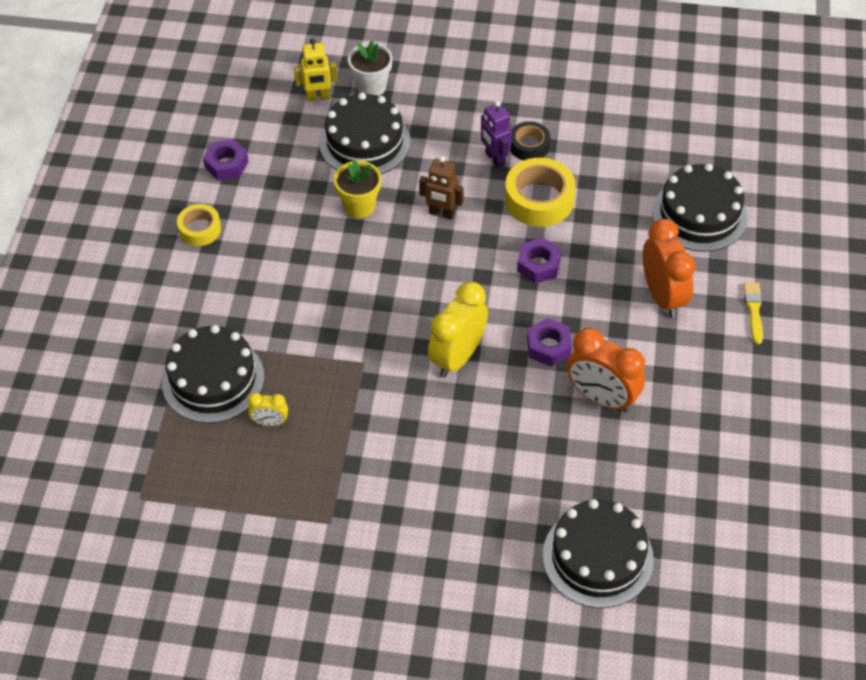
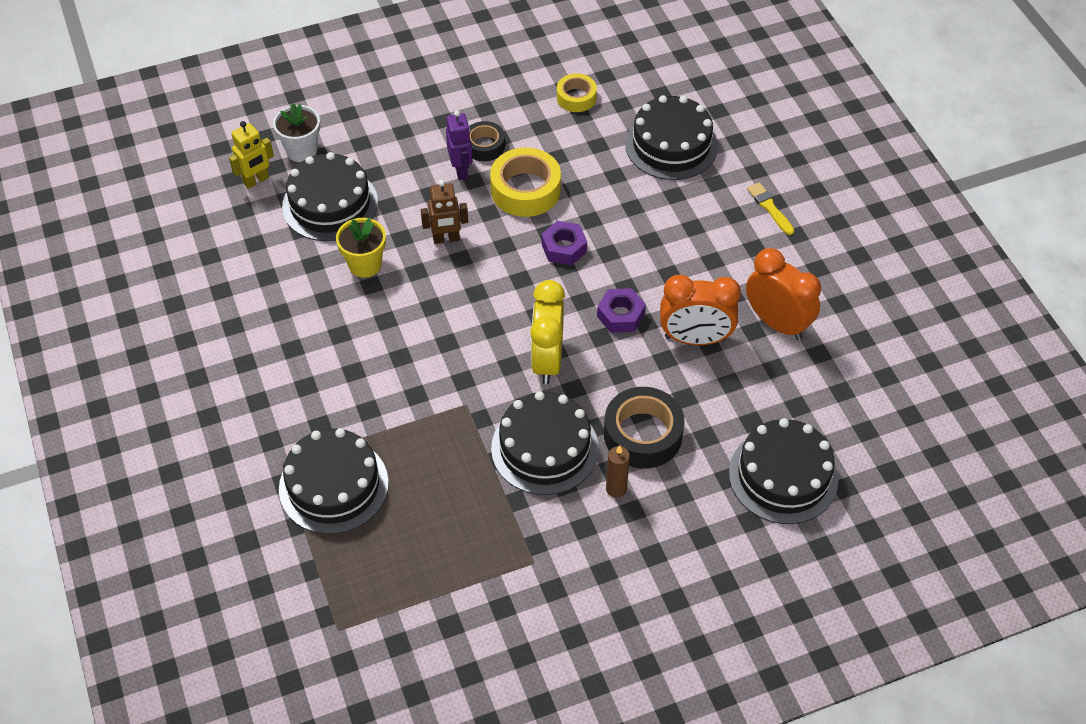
camera: 30 degrees left, 0 degrees up
(200, 229) = (224, 352): yellow tape -> yellow tape (576, 97)
(226, 164) = (208, 280): purple nut -> none
(270, 422) = (415, 499): yellow clock -> none
(404, 431) = (544, 448): none -> black cake
(441, 495) = (616, 489): none -> brown candle
(494, 159) = (461, 170): purple robot -> purple robot turned 135 degrees counterclockwise
(497, 460) = (643, 434): none -> black tape
(662, 296) = (687, 228): orange clock -> orange clock (777, 323)

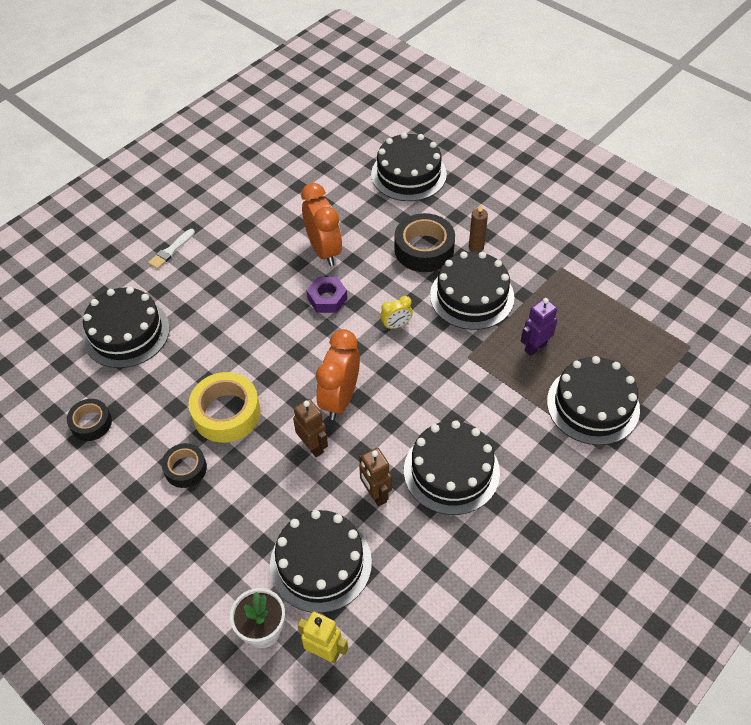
camera: 115 degrees left, 0 degrees up
(347, 330) = (451, 471): none -> black cake
(365, 265) = (375, 494): yellow flower pot -> brown robot
(461, 170) = (225, 473): purple robot -> purple robot (535, 347)
(547, 360) = (396, 325): yellow clock -> yellow clock, size x0.50
(564, 248) = (279, 360): purple nut -> none
(576, 97) = (91, 423): yellow tape -> black tape
(769, 207) = (171, 250): yellow brush -> white brush
(777, 323) = (284, 213): orange clock -> orange clock (340, 399)

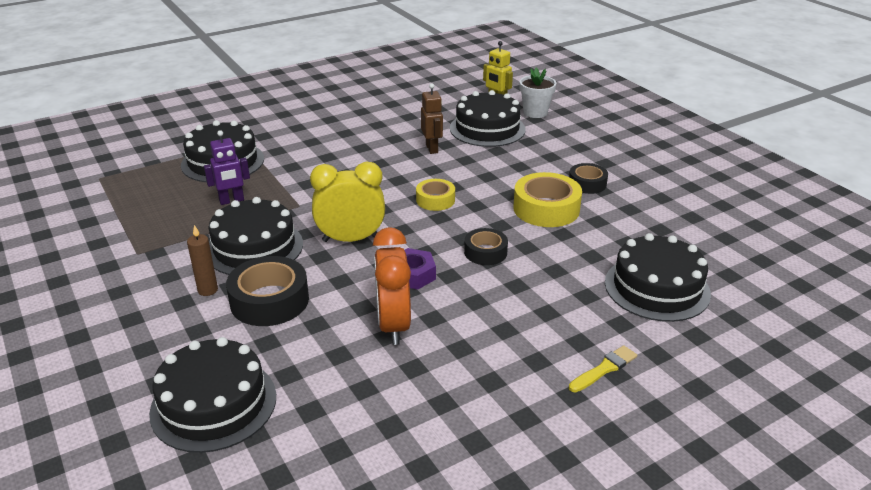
camera: 165 degrees left, 20 degrees down
(91, 423) = (682, 224): black tape -> black tape (485, 252)
(171, 250) = (604, 369): white brush -> yellow brush
(313, 446) = (472, 178): brown robot -> none
(340, 399) = (435, 200): orange clock -> yellow tape
(396, 325) = (351, 239): yellow clock -> yellow clock, size x2.01
(451, 471) = (366, 150): black cake -> none

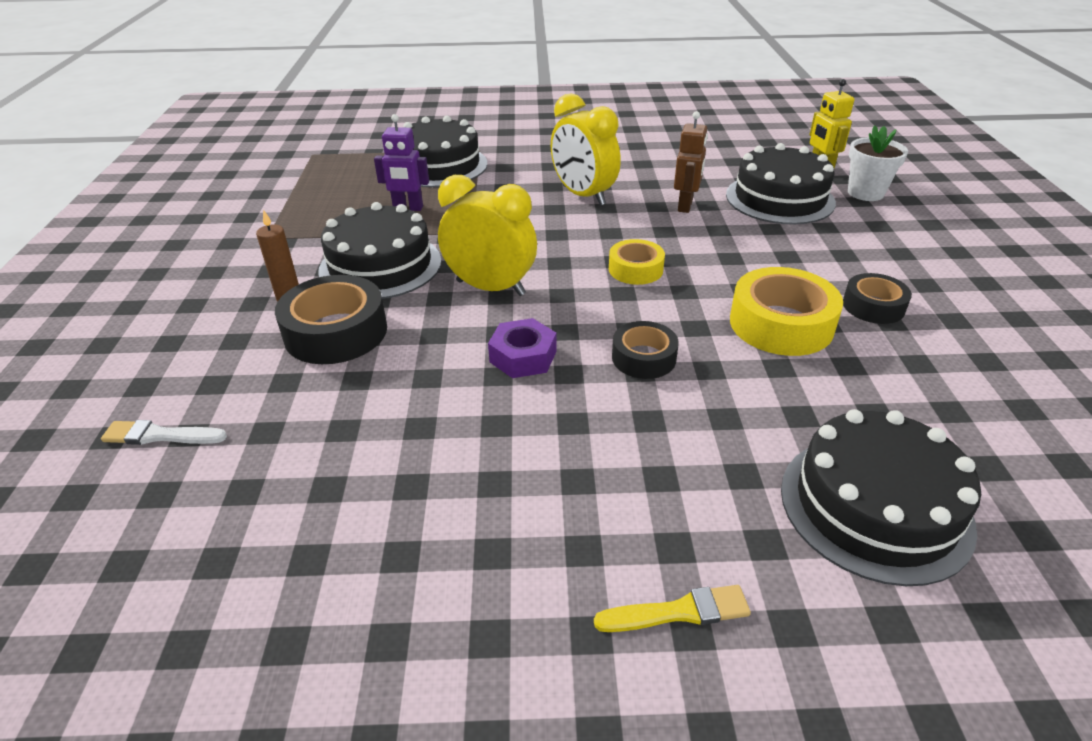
camera: 30 degrees right, 5 degrees up
(213, 404) = (160, 435): black cake -> white brush
(356, 158) = (583, 195): none -> yellow clock
(393, 325) = (440, 415): orange clock -> none

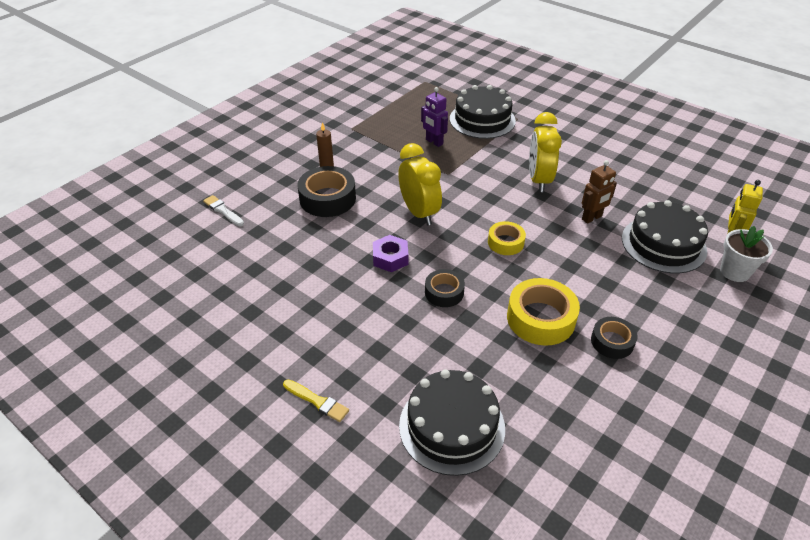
camera: 40 degrees right, 5 degrees up
(380, 265) = (383, 172): black cake -> none

